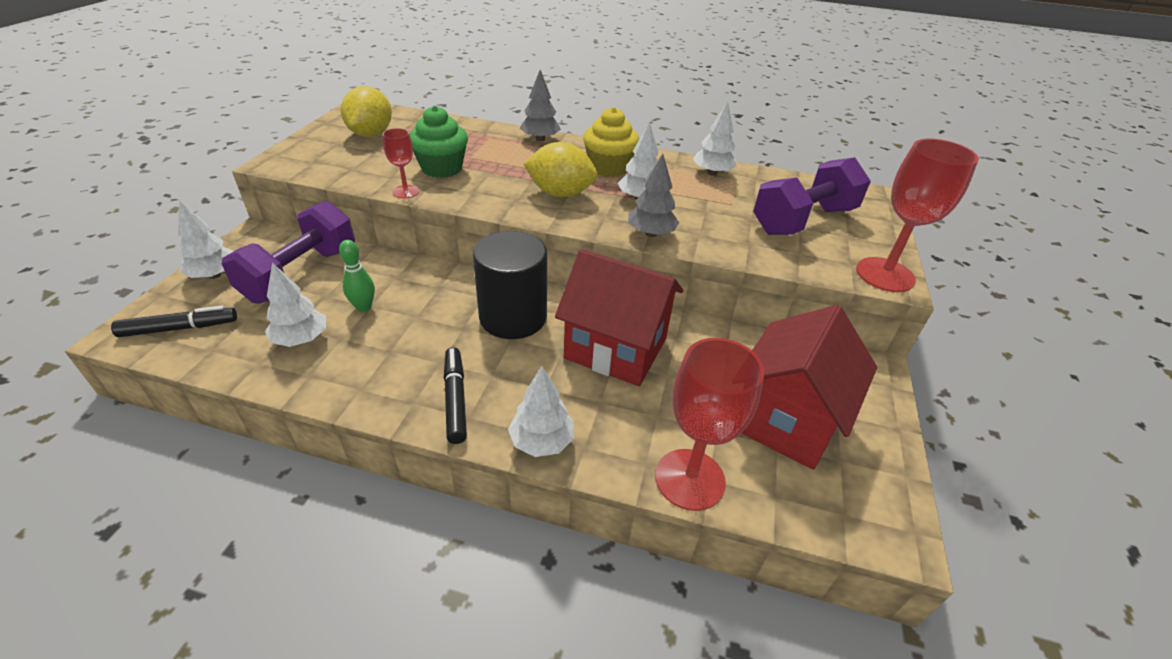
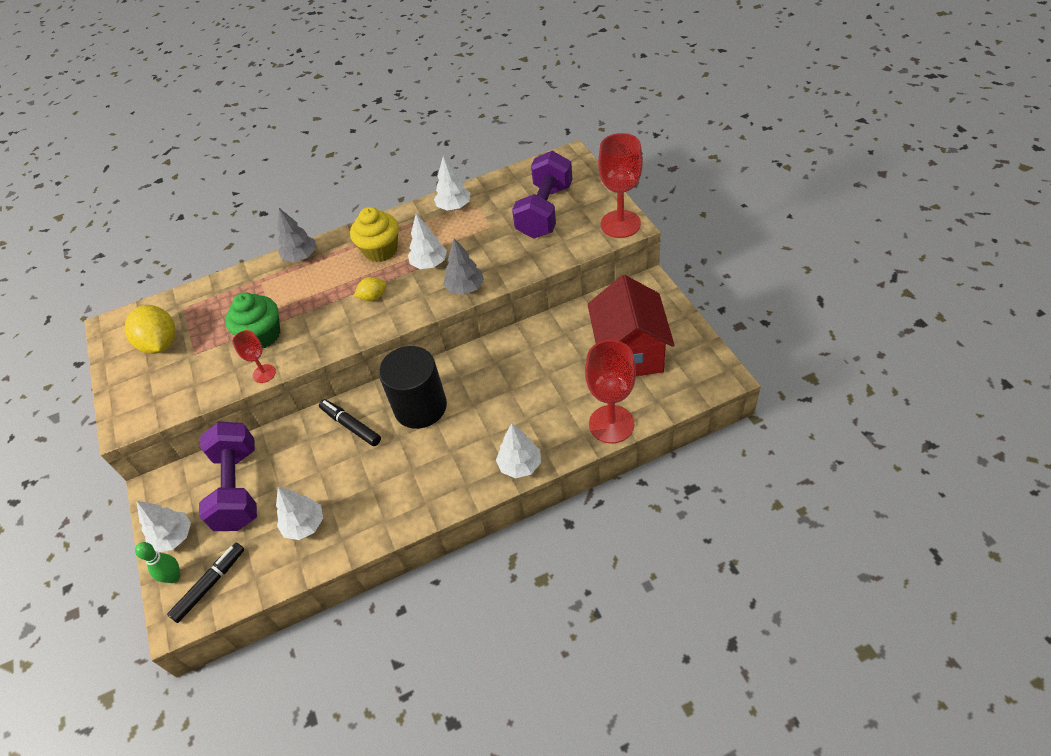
camera: 30 degrees left, 10 degrees up
(364, 307) = (316, 474): green bowling pin -> green bowling pin (174, 577)
(455, 399) = (447, 481): black marker -> black marker (351, 426)
(560, 193) = (373, 297): yellow lemon -> yellow lemon, size x0.53
(615, 348) = (503, 380): red house -> none

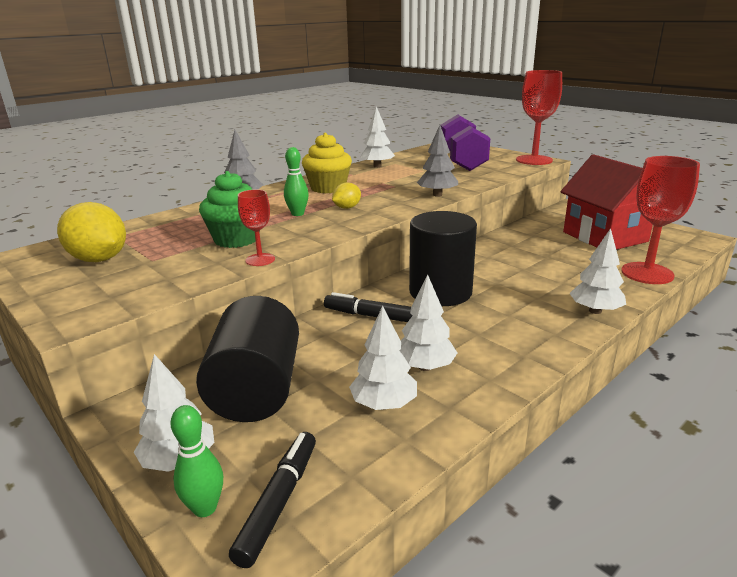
camera: 25 degrees left, 25 degrees down
(238, 488) = (256, 390): purple dumbbell -> black cylinder
(328, 300) = (297, 214): none -> green bowling pin
(429, 263) = (386, 188): white tree -> white tree (425, 366)

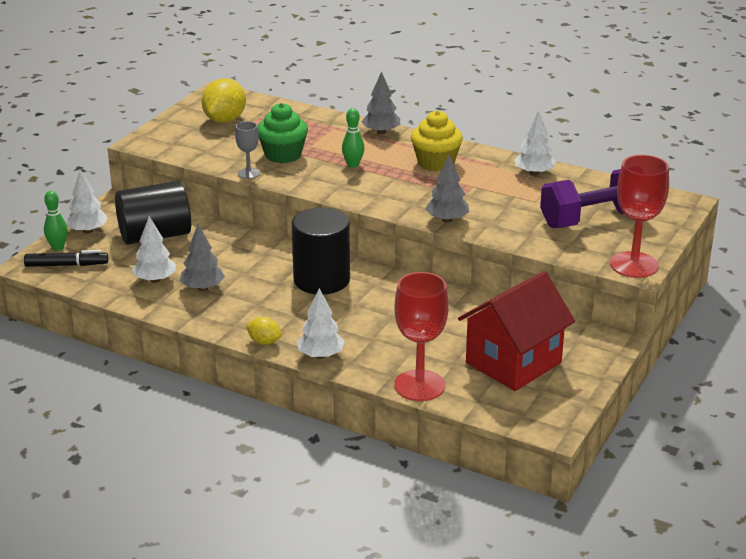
camera: 70 degrees right, 5 degrees up
(260, 260) = (248, 173): red goblet -> grey goblet
(347, 208) = (381, 183): yellow lemon -> yellow lemon (264, 342)
(371, 316) = (265, 256): black marker -> none
(425, 366) = (203, 288): white tree -> grey tree

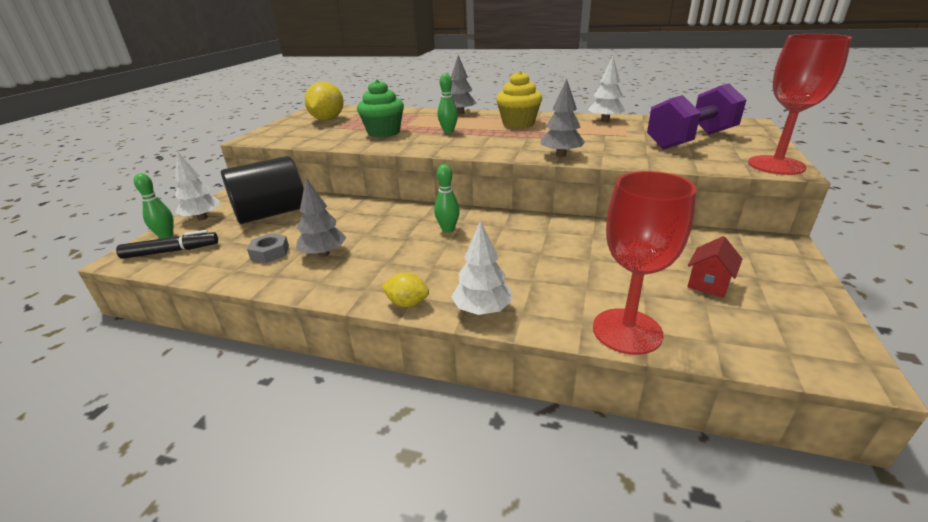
camera: 10 degrees left, 0 degrees up
(155, 280) = (270, 253): white tree -> grey nut
(248, 173) = (355, 146): grey goblet -> none
(321, 280) = (448, 229): black cylinder -> green bowling pin
(513, 363) = (708, 283): red house -> red house, size x0.42

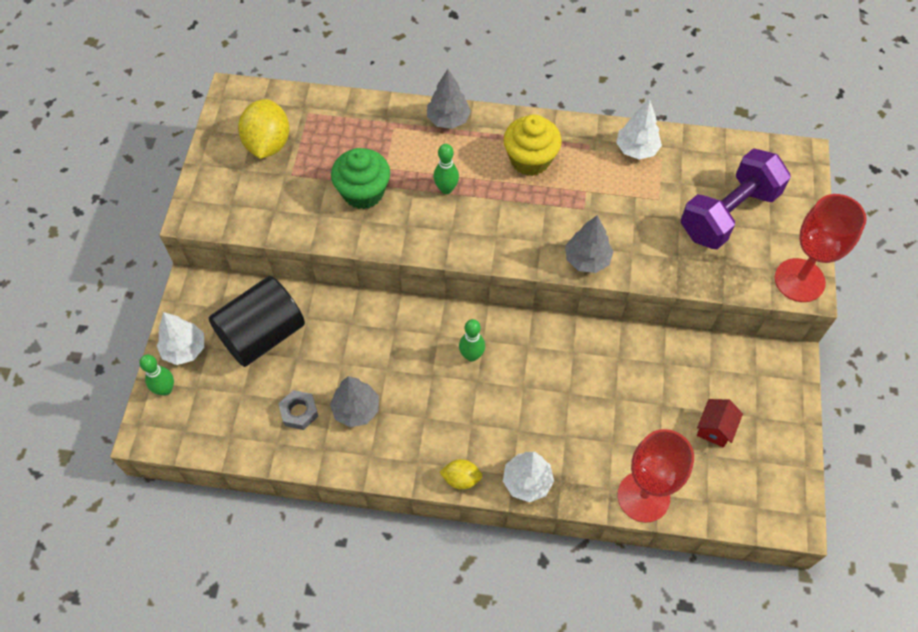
camera: 10 degrees left, 30 degrees up
(171, 251) = (191, 417): black marker -> none

